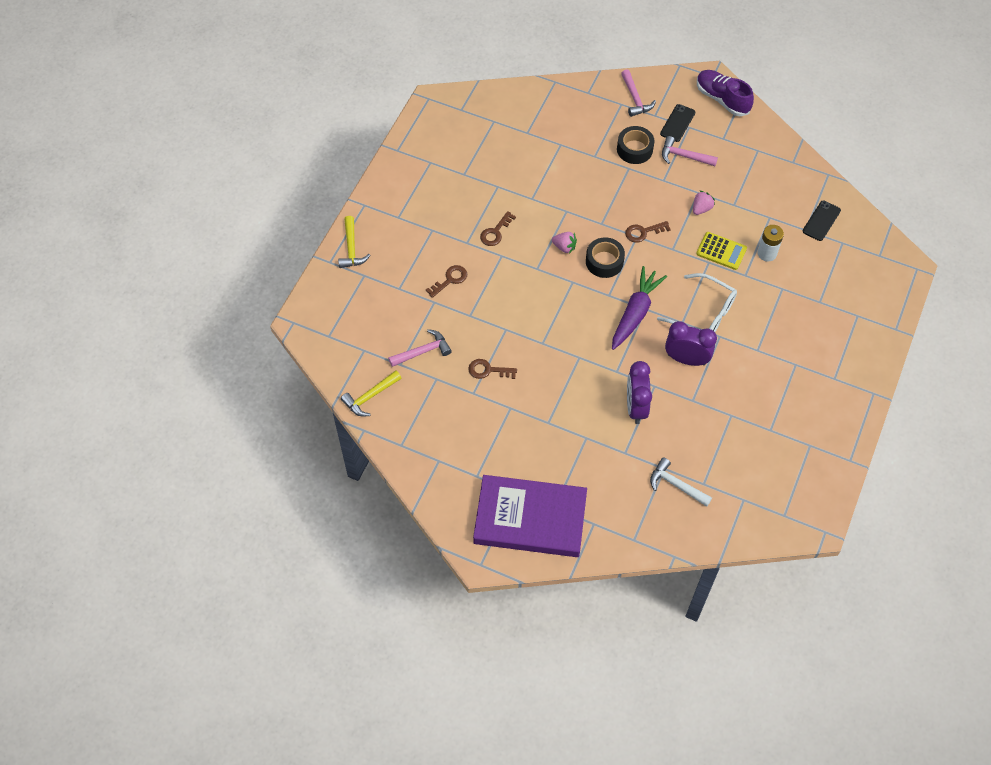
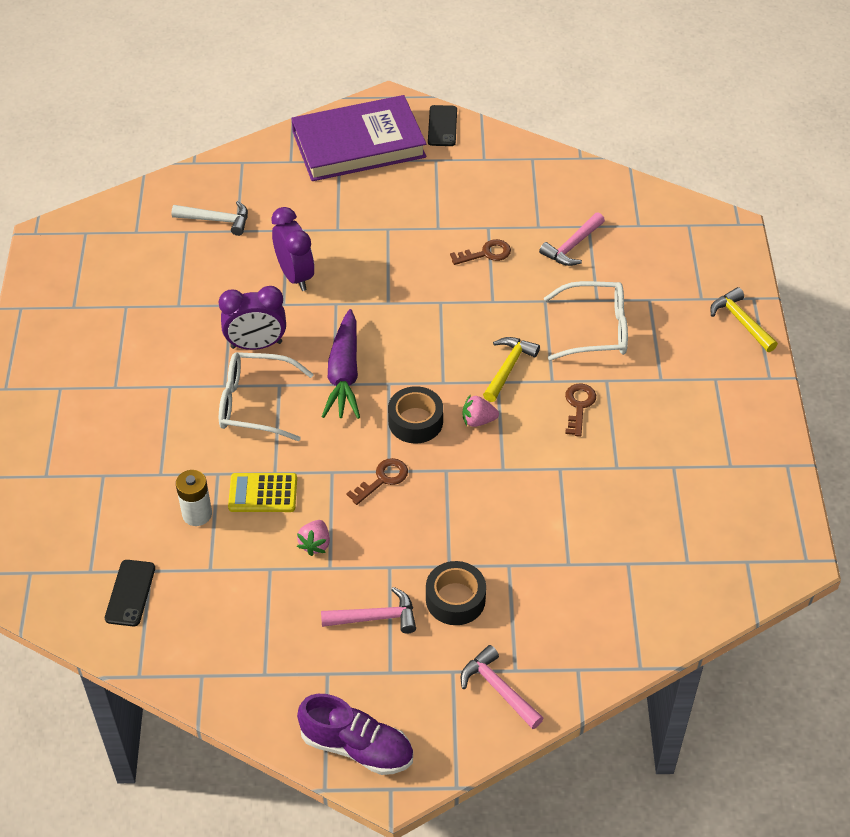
camera: 155 degrees right, 10 degrees down
(370, 397) = (597, 186): yellow hammer -> yellow hammer (508, 367)
(450, 280) = (596, 330): brown key -> white glasses
(677, 123) = (410, 671): black phone -> black phone (442, 126)

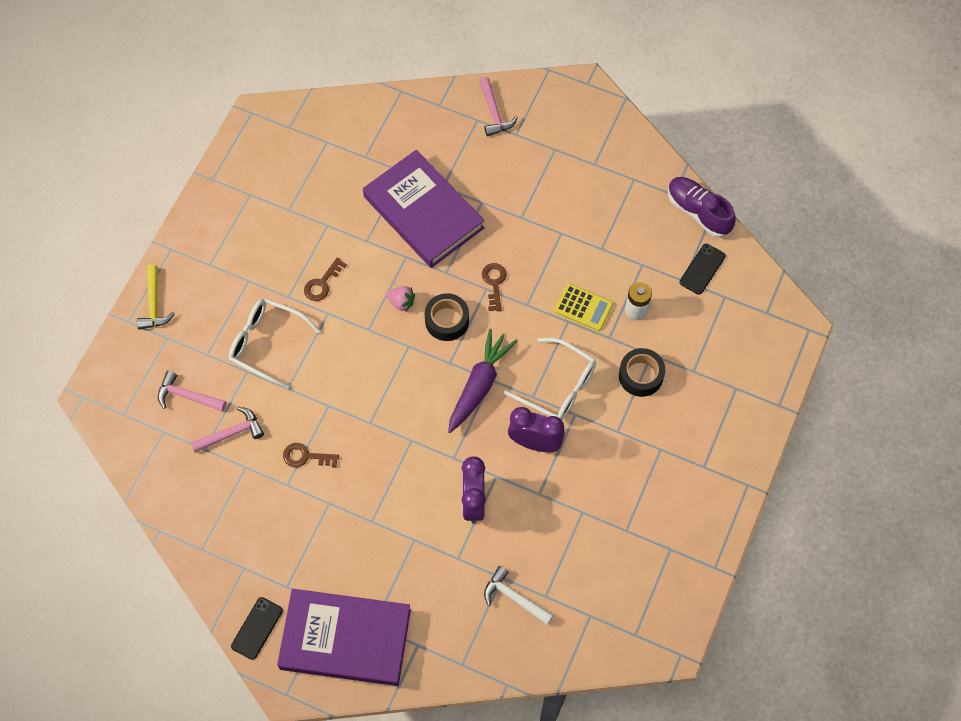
camera: 155 degrees left, 15 degrees up
(315, 544) = (563, 253): pink strawberry -> none
(357, 747) = (596, 113): purple shoe -> purple shoe (698, 212)
(376, 617) = (547, 187): pink hammer -> pink hammer (187, 396)
(382, 479) = (494, 283): brown key -> brown key turned 105 degrees clockwise
(455, 599) = (490, 178): black tape -> black tape (641, 376)
(508, 367) = (353, 338): yellow hammer -> none
(513, 525) = (423, 212): none -> purple book

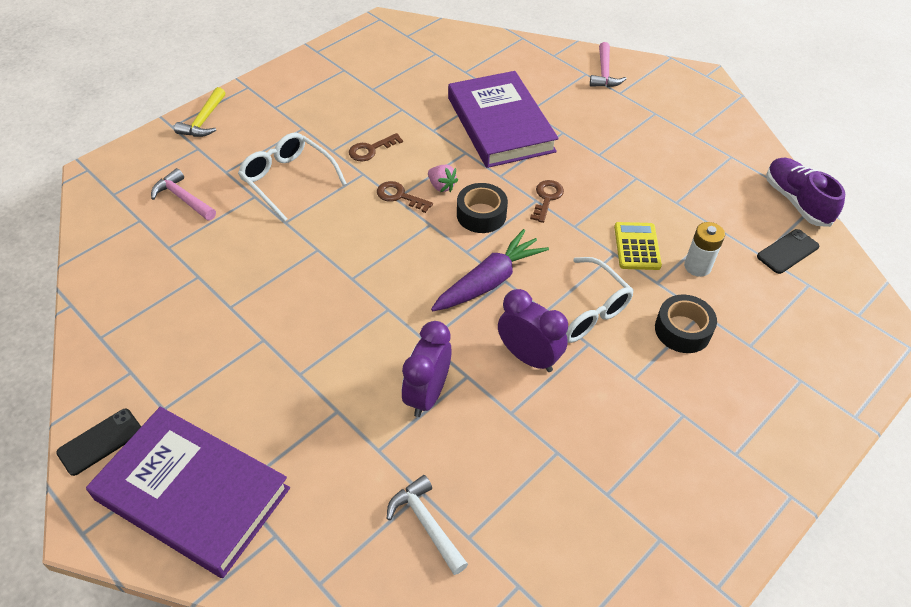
camera: 20 degrees right, 15 degrees down
(232, 433) = (204, 242): pink hammer -> none
(306, 456) = (266, 287): brown key -> brown key (400, 196)
(583, 307) = (637, 246): yellow calculator -> yellow calculator turned 135 degrees counterclockwise

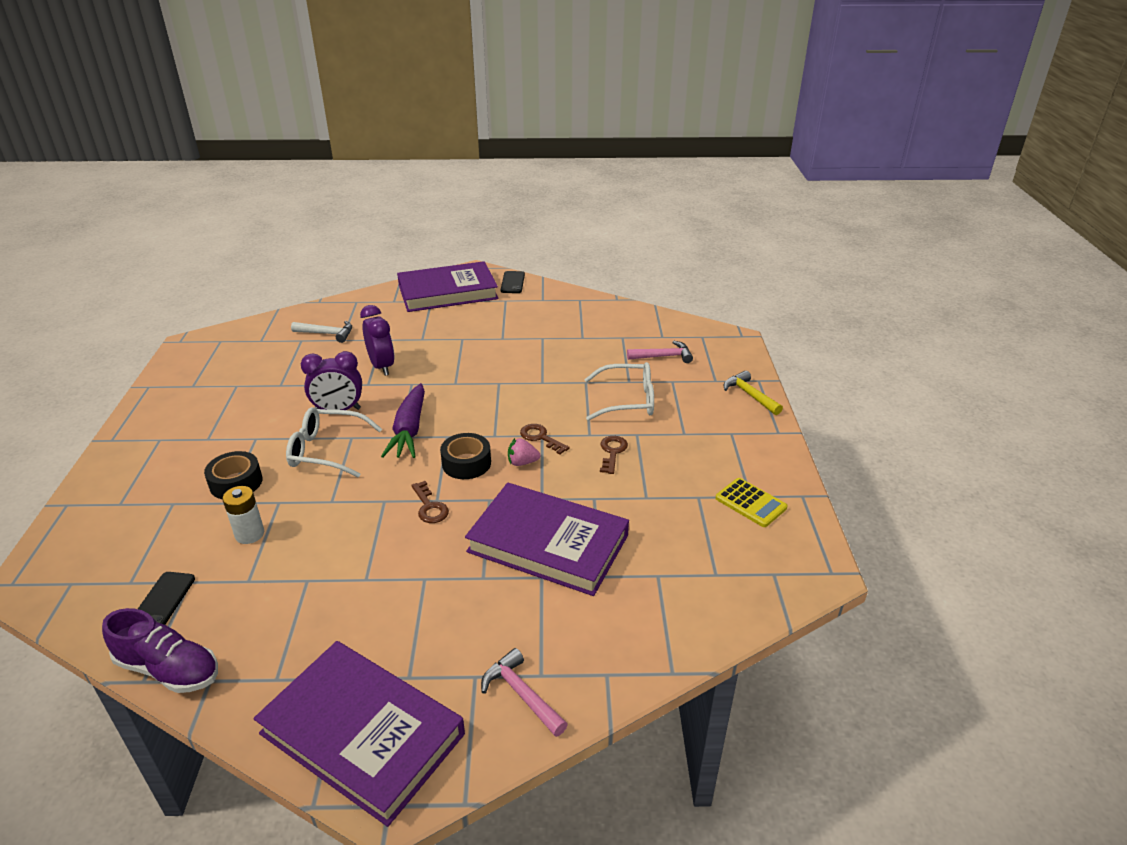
camera: 135 degrees right, 15 degrees down
(400, 196) = (541, 438): brown key -> brown key turned 120 degrees counterclockwise
(637, 246) = (316, 517): yellow calculator -> yellow calculator (750, 503)
(699, 105) = (362, 733): none -> purple book

